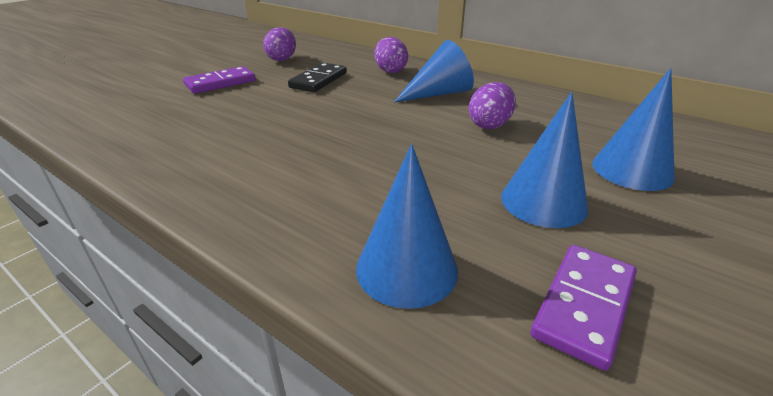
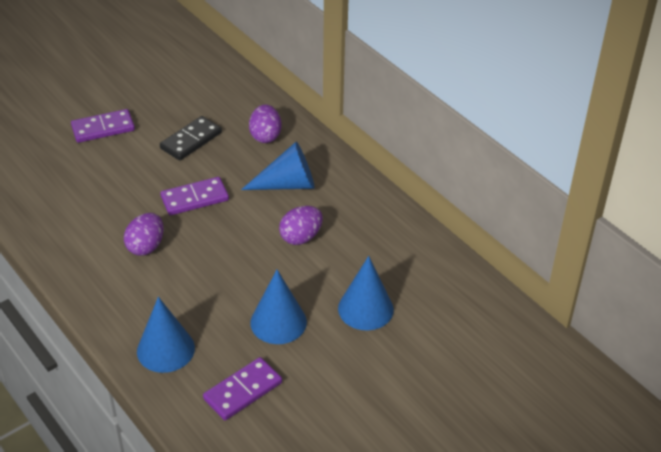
camera: 15 degrees right, 10 degrees up
(282, 59) = (170, 93): purple egg -> purple egg (146, 246)
(347, 114) = (195, 198): none -> purple domino

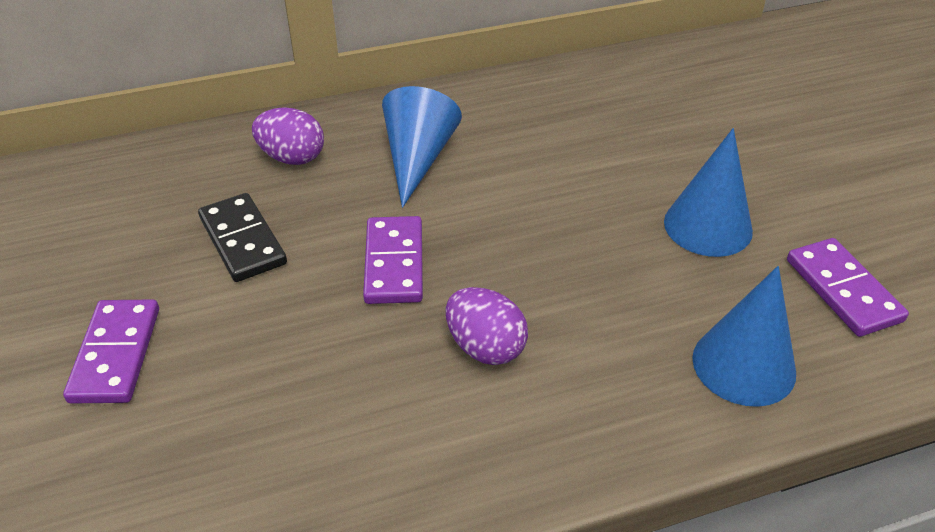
camera: 70 degrees left, 0 degrees up
(301, 237) = (539, 169): purple egg -> none
(365, 309) = (700, 143): blue cone -> none

